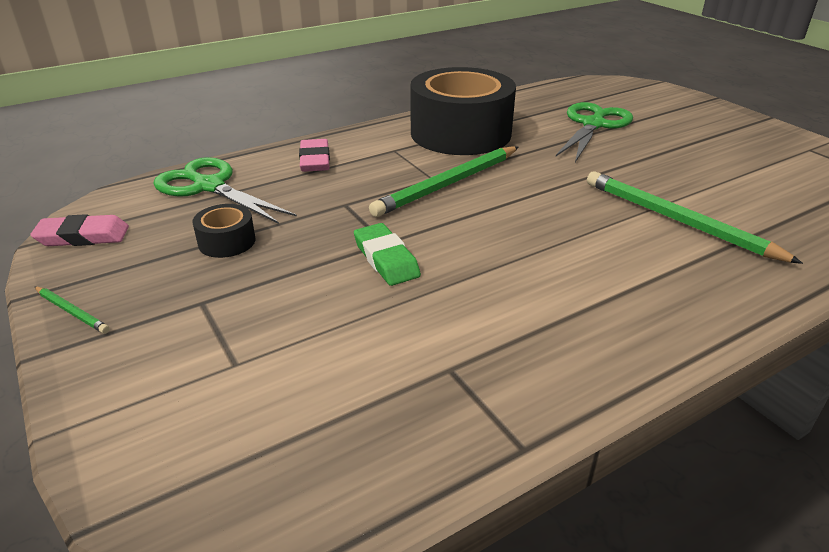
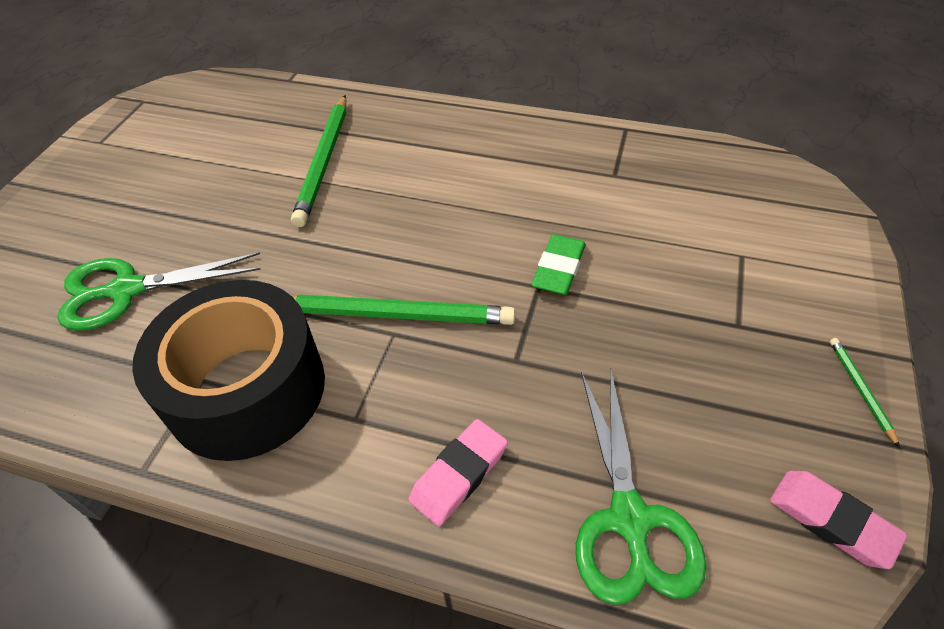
camera: 130 degrees left, 15 degrees up
(227, 241) = (673, 388): black tape -> none

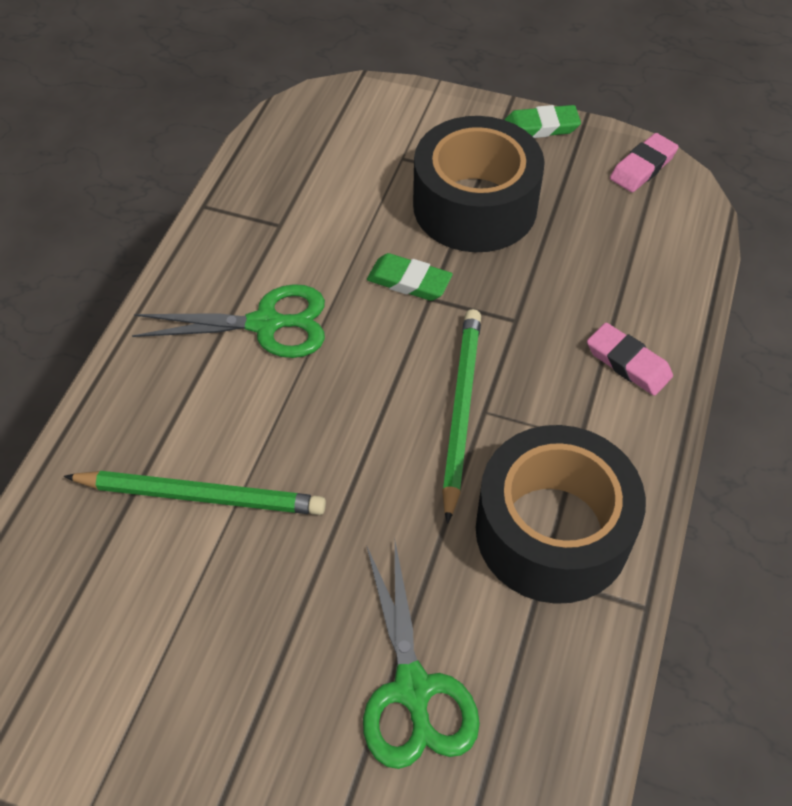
camera: 90 degrees left, 5 degrees up
(629, 519) = (653, 266): green scissors -> green scissors (266, 324)
(685, 321) = (475, 206): none -> black tape
(860, 390) = (541, 127): green pencil -> green eraser

